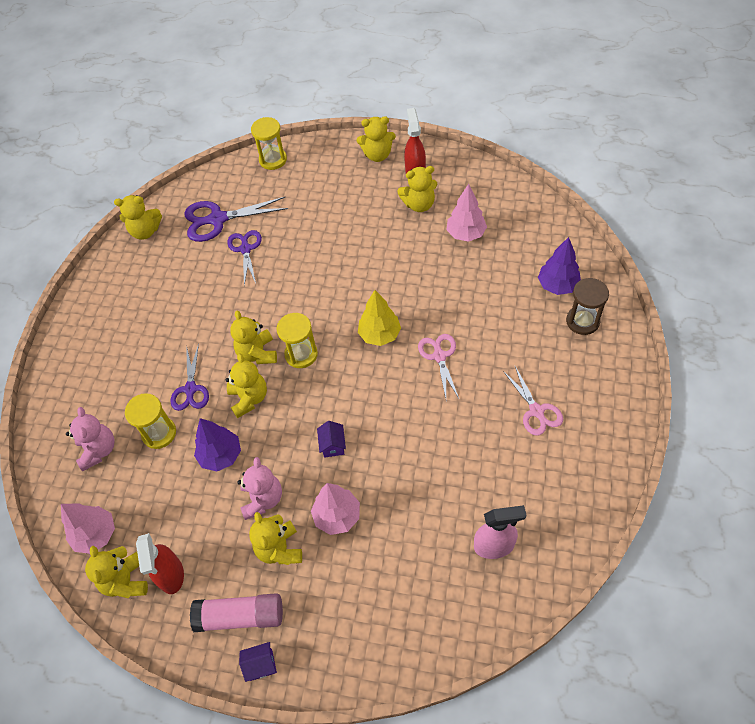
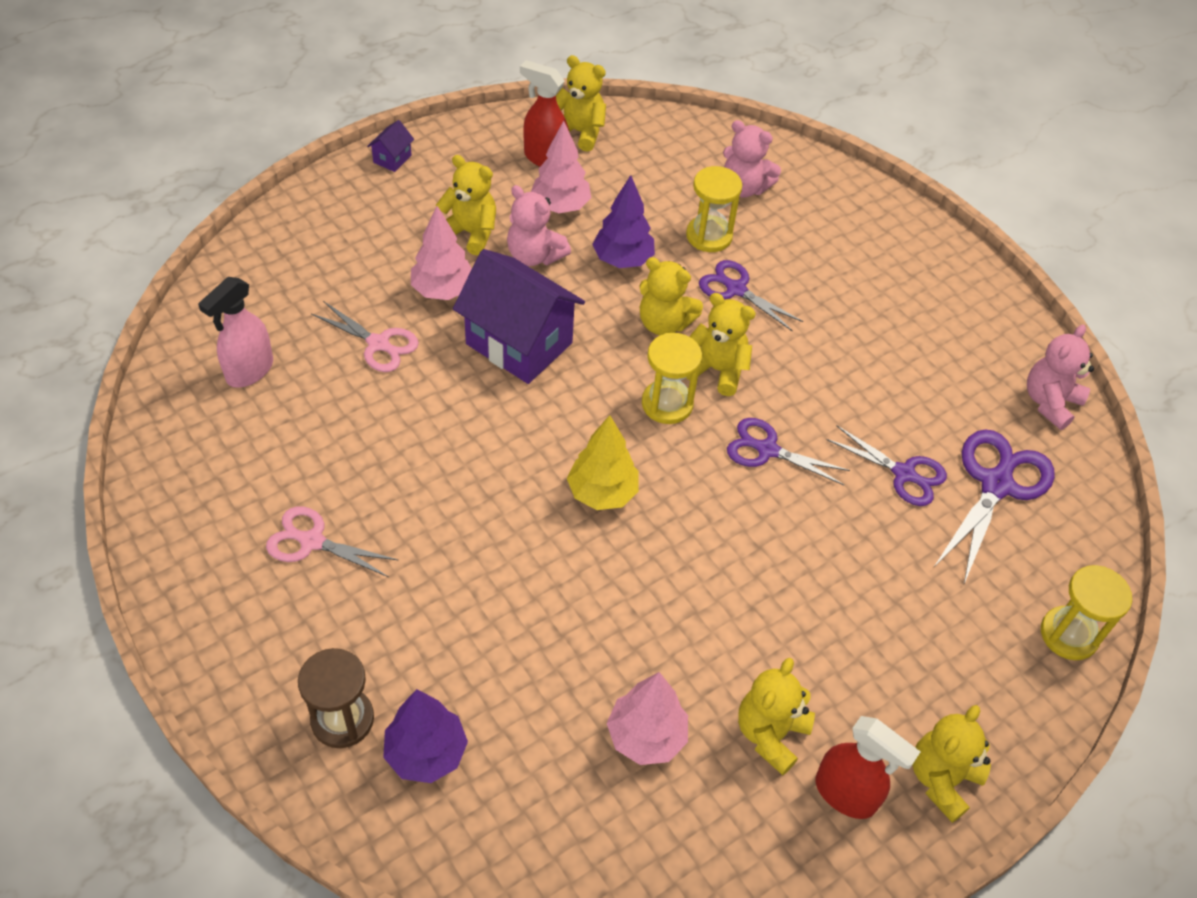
camera: 125 degrees right, 5 degrees down
(96, 535) = (650, 139): pink tree -> pink tree (560, 206)
(145, 231) = (1049, 402): yellow teddy bear -> pink teddy bear
(240, 616) = (448, 173): pink glue stick -> none
(286, 300) = (766, 449): none -> purple scissors
(333, 445) = (519, 343): purple house -> purple house, size x2.44
(439, 356) = (499, 521): pink scissors -> pink scissors (379, 344)

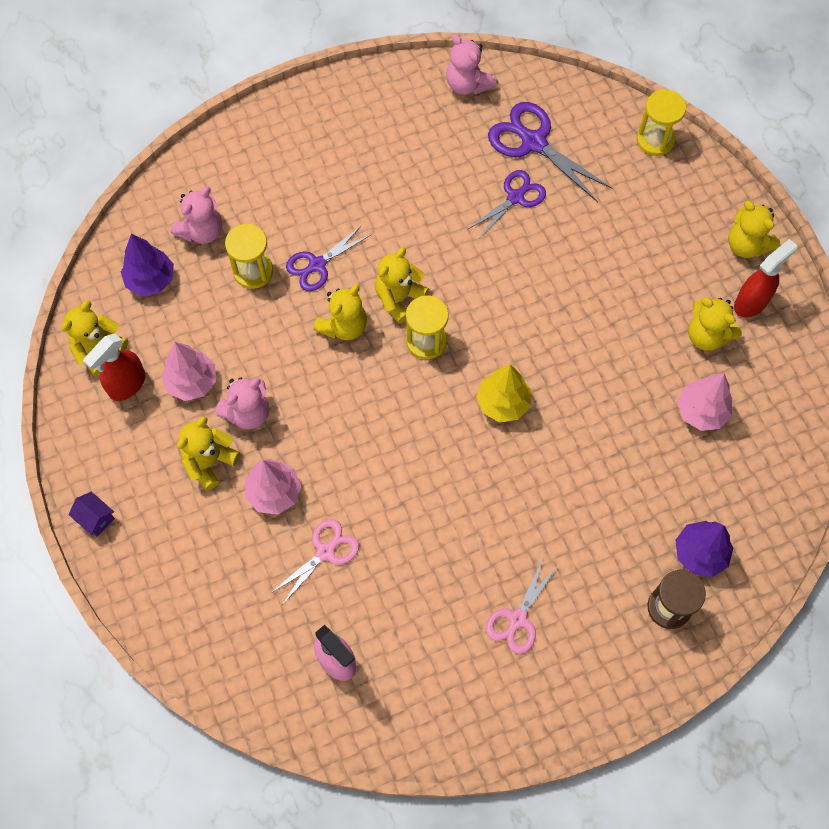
camera: 75 degrees left, 15 degrees up
(519, 343) = (345, 440): purple house -> none
(623, 260) = (267, 343): purple tree -> purple tree (150, 280)
(766, 449) = (480, 282): purple scissors -> none

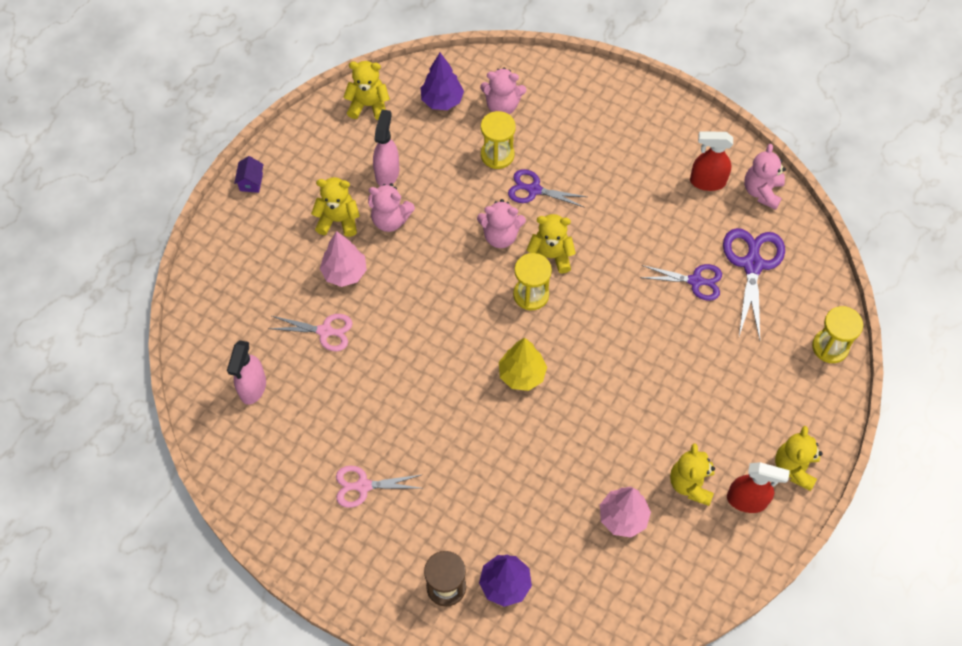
camera: 55 degrees right, 5 degrees down
(127, 384) = (356, 137): red spray bottle -> red spray bottle (707, 182)
(192, 382) = (387, 173): pink tree -> pink spray bottle
(343, 326) = (500, 236): yellow teddy bear -> pink teddy bear

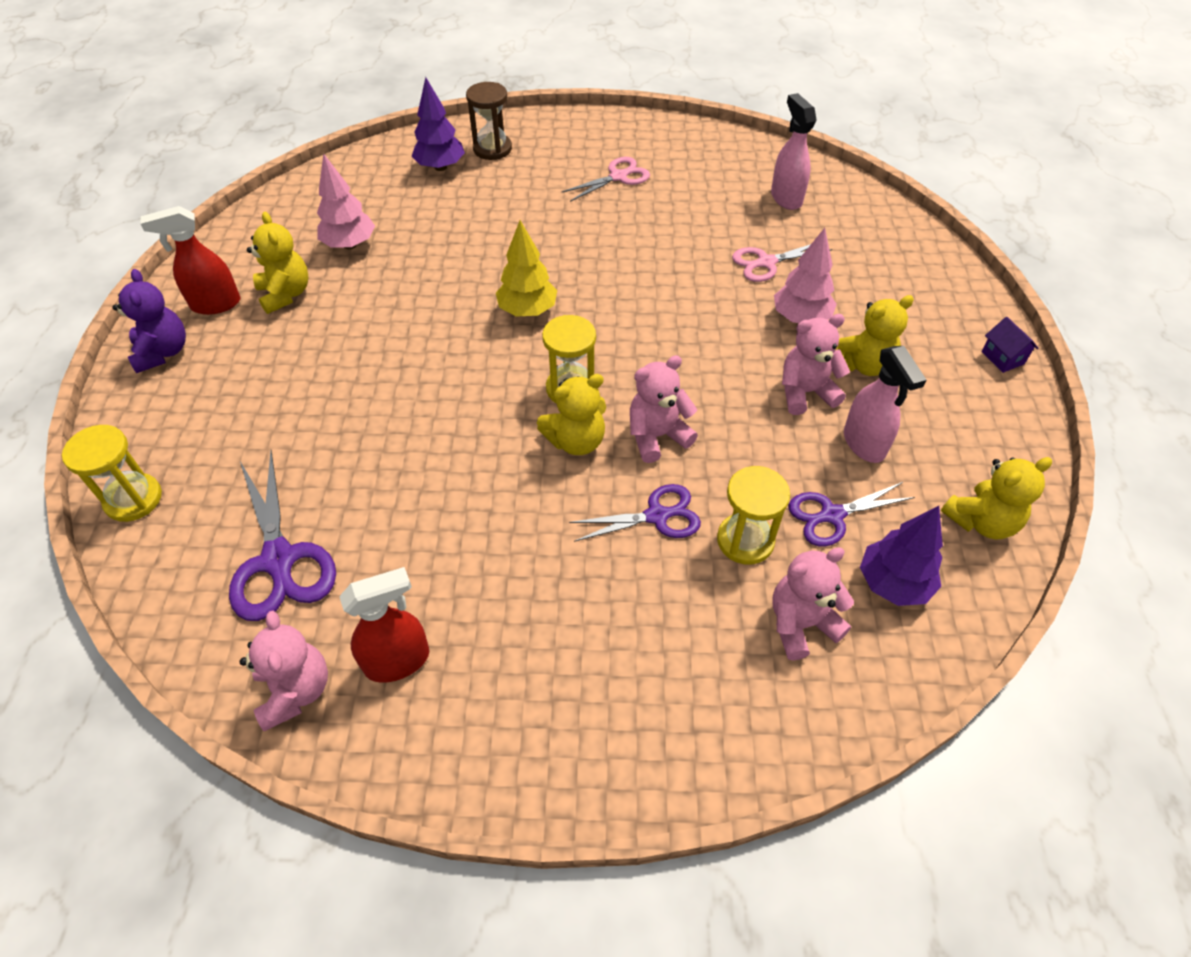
camera: 150 degrees right, 10 degrees down
(696, 281) = (358, 499): purple scissors -> purple scissors (831, 515)
(794, 468) = (163, 352): yellow teddy bear -> purple teddy bear

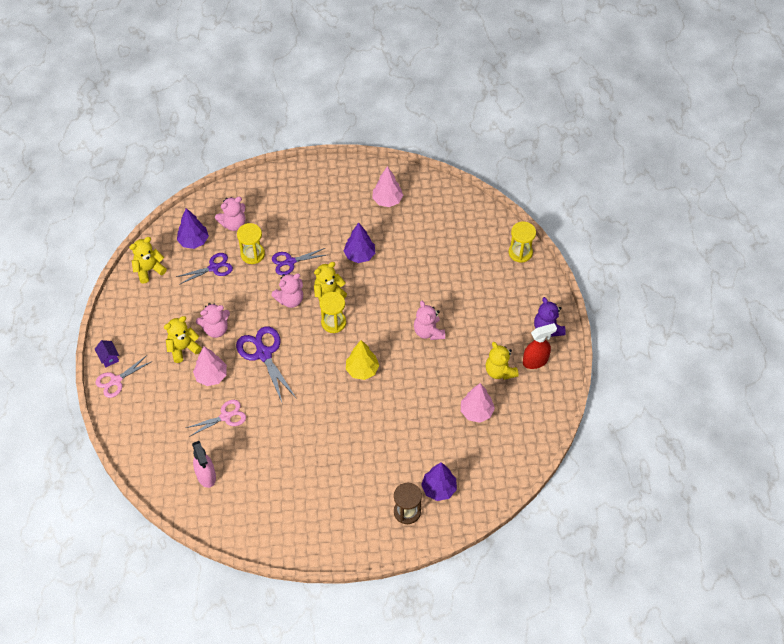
camera: 175 degrees right, 5 degrees up
(279, 561) = (446, 232): purple scissors -> purple scissors (263, 353)
(295, 691) = (422, 188): pink teddy bear -> pink teddy bear (428, 332)
(398, 661) = (387, 200): red spray bottle -> pink tree
(496, 519) = (360, 255): none -> purple tree
(618, 176) = (317, 488): pink scissors -> pink scissors (116, 381)
(864, 444) = (192, 303): pink spray bottle -> none

